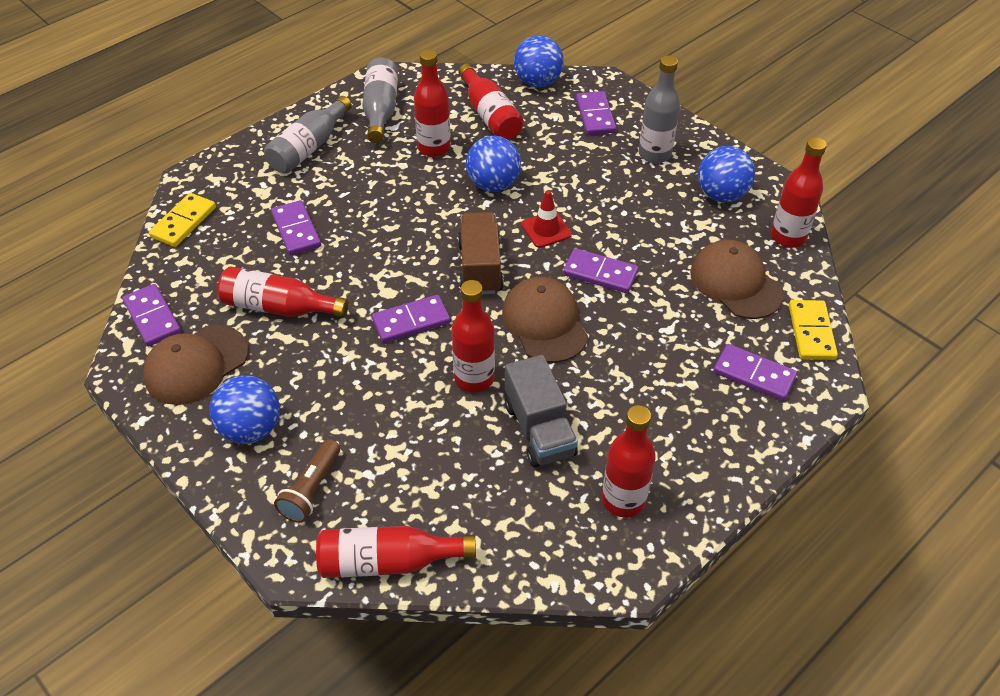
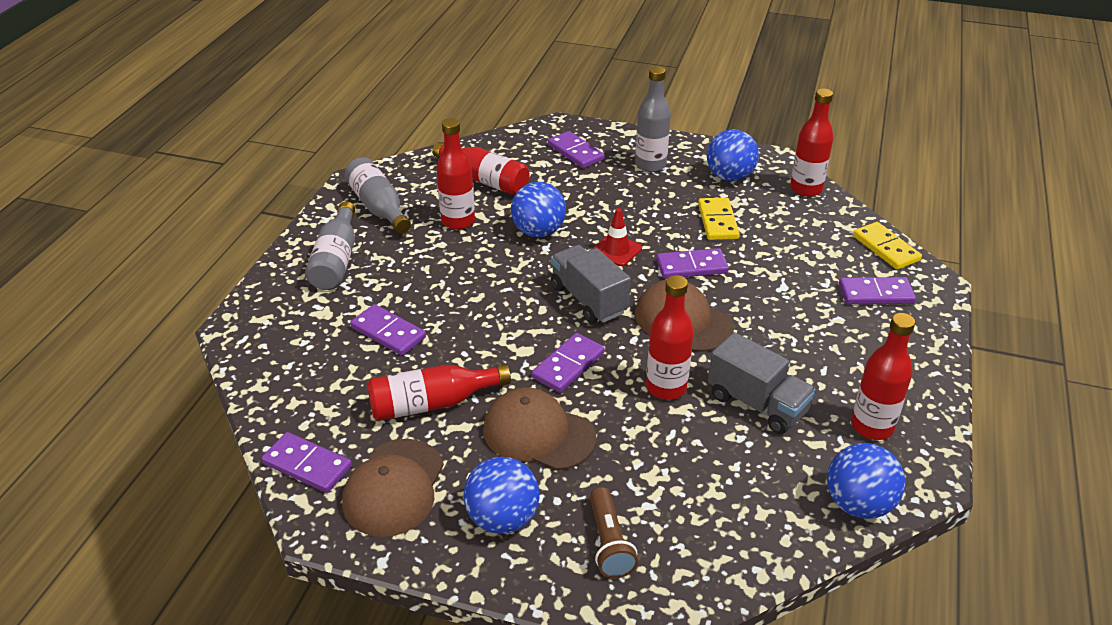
camera: 30 degrees left, 10 degrees down
(183, 222) = (262, 368): yellow domino -> yellow domino (717, 221)
(388, 561) = (734, 568): red bottle -> none
(480, 268) = (588, 299): brown truck -> grey truck
(538, 82) = (503, 142): blue ball -> blue ball (858, 504)
(735, 283) = (800, 235): brown cap -> brown cap (538, 433)

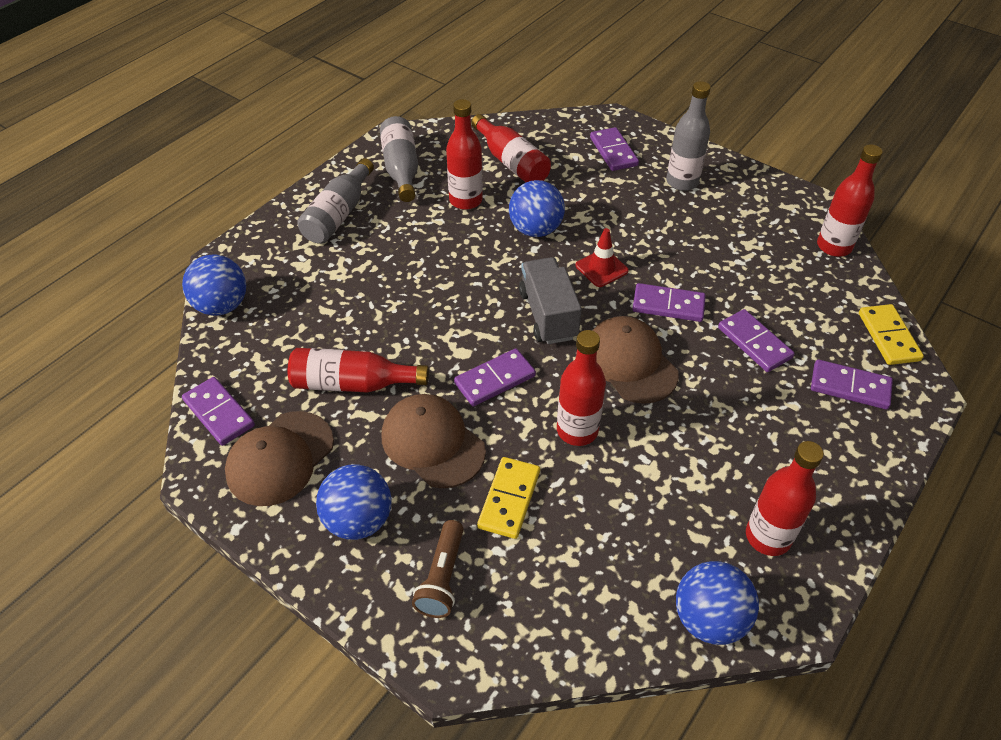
camera: 20 degrees right, 10 degrees up
(388, 333) = (348, 300): purple domino -> purple domino (754, 343)
(717, 221) = (720, 261): yellow domino -> yellow domino (509, 499)
(729, 177) = (758, 214): blue ball -> blue ball (222, 306)
(757, 403) = (660, 475): grey truck -> none

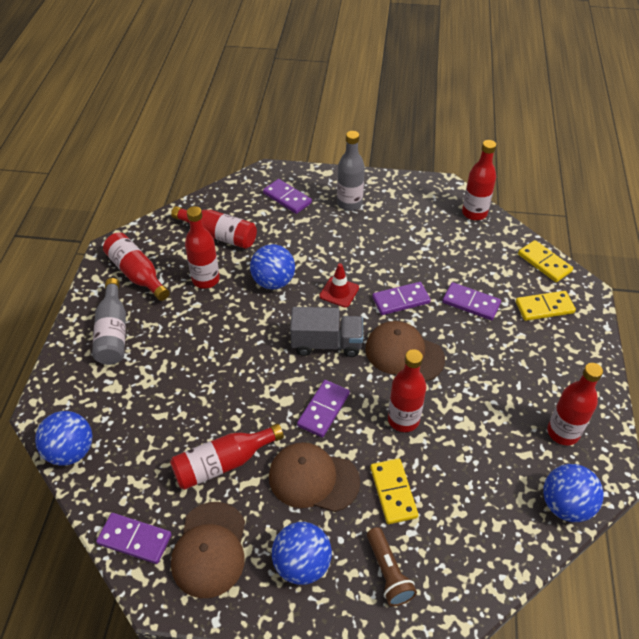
camera: 30 degrees left, 0 degrees up
(401, 169) = (137, 274): grey bottle -> red bottle
(548, 315) = (326, 343): grey truck -> grey truck turned 135 degrees clockwise
(850, 387) = (544, 307): purple domino -> yellow domino

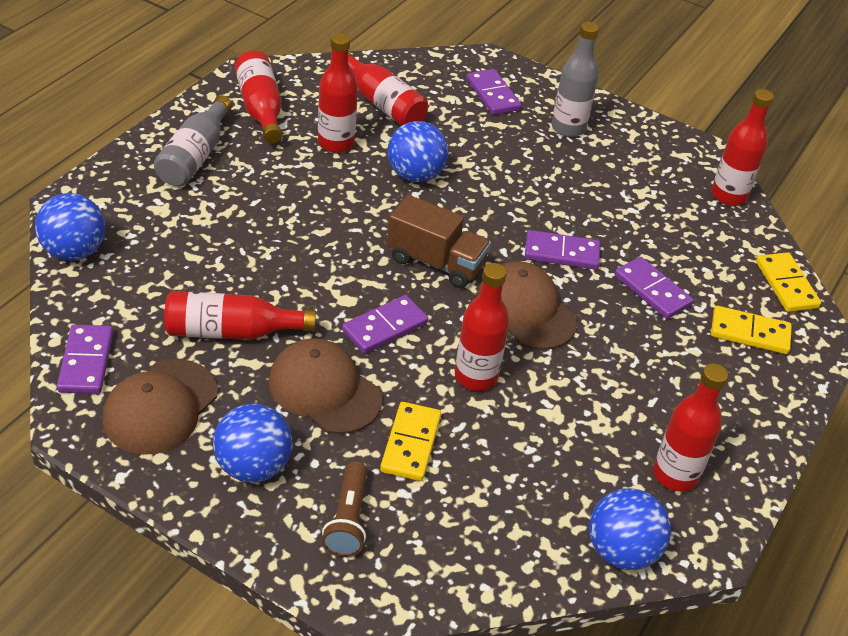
camera: 20 degrees right, 5 degrees down
(135, 539) = (86, 362): purple domino -> purple domino turned 45 degrees clockwise
(326, 343) = (436, 262): grey truck -> brown truck
(339, 292) = (489, 215): red traffic cone -> none

